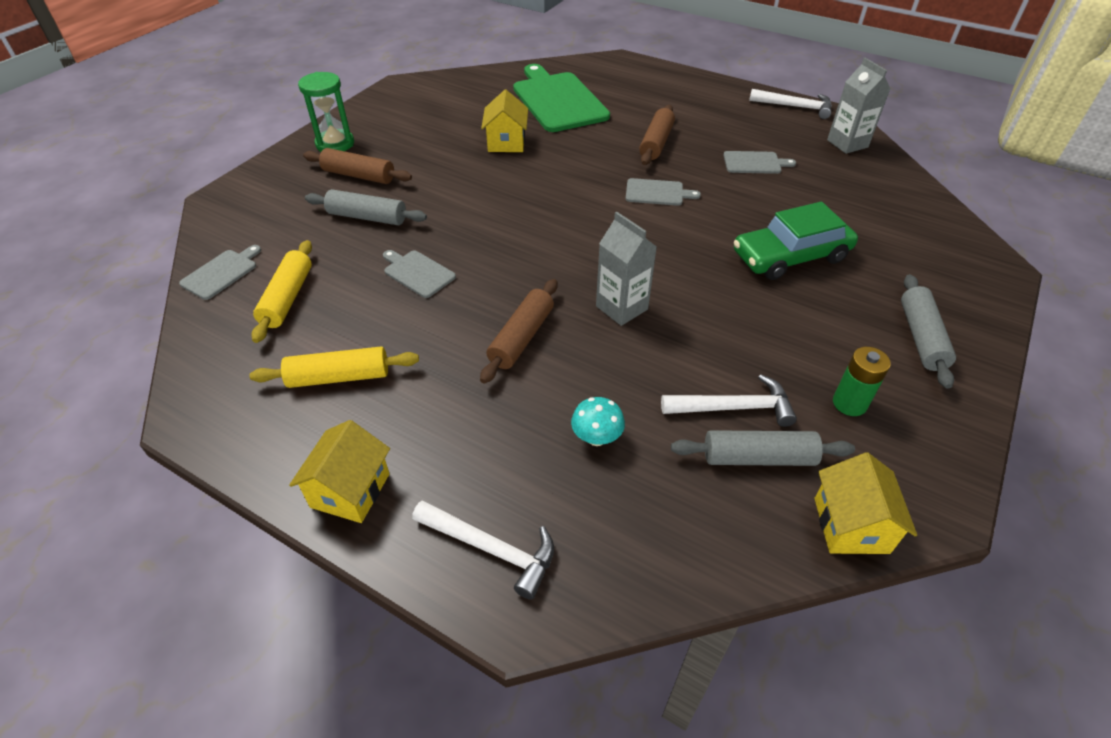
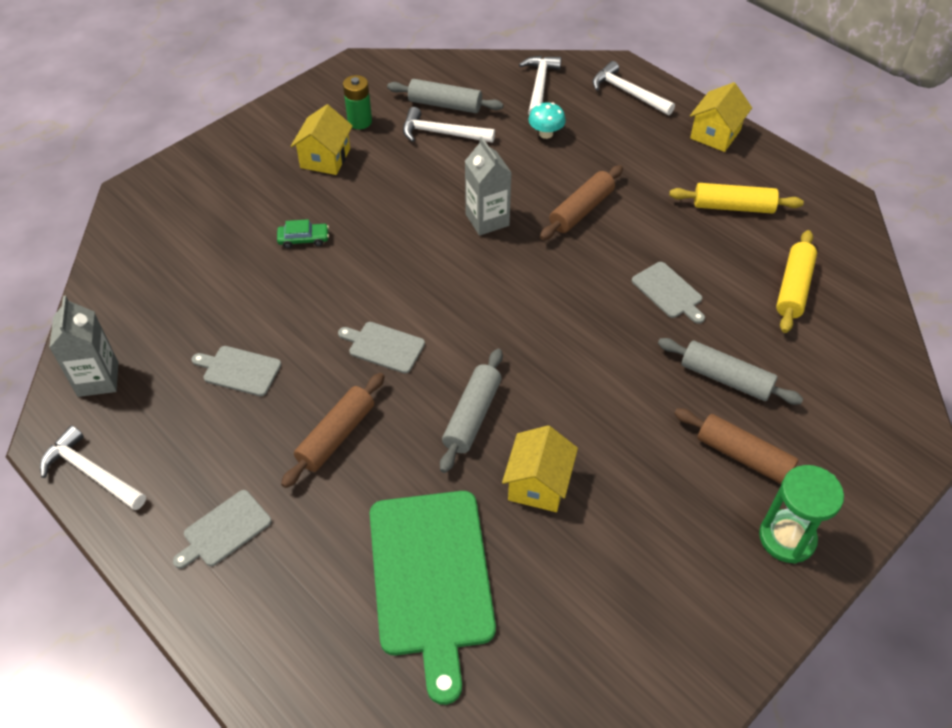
camera: 165 degrees left, 5 degrees up
(221, 273) = (870, 331): grey cutting board -> grey cutting board (224, 530)
(637, 530) = (539, 86): none -> white hammer
(790, 256) = (303, 239): green car -> green car, size x0.44
(851, 525) = (414, 67): yellow house -> yellow house (325, 158)
(921, 337) = (264, 151): grey rolling pin -> grey rolling pin (472, 416)

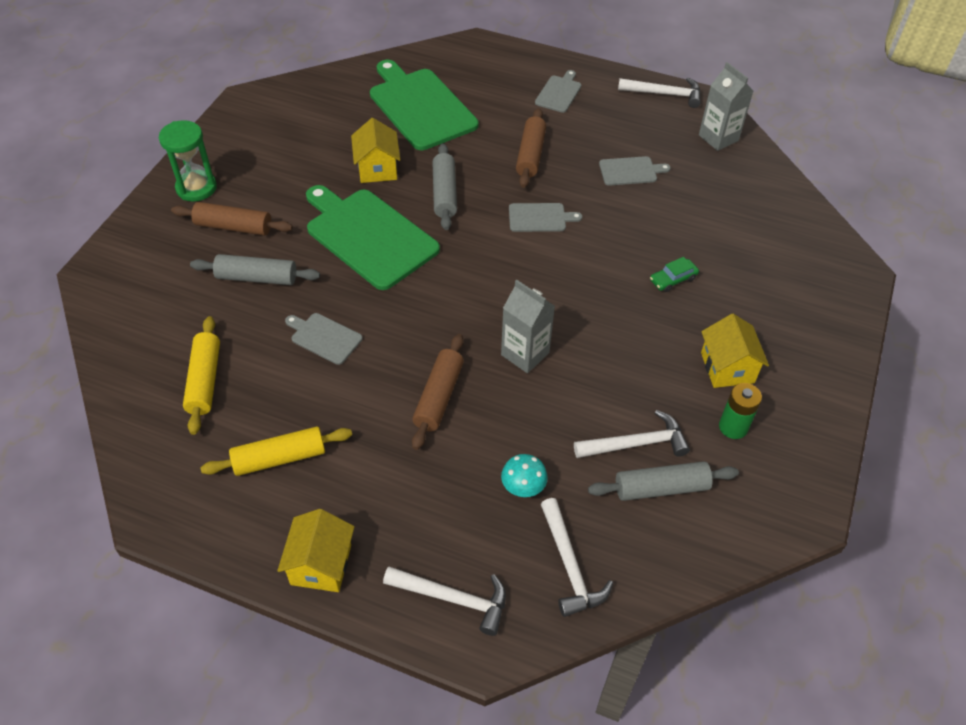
camera: 155 degrees right, 0 degrees up
(585, 389) = (368, 236): none -> green cutting board

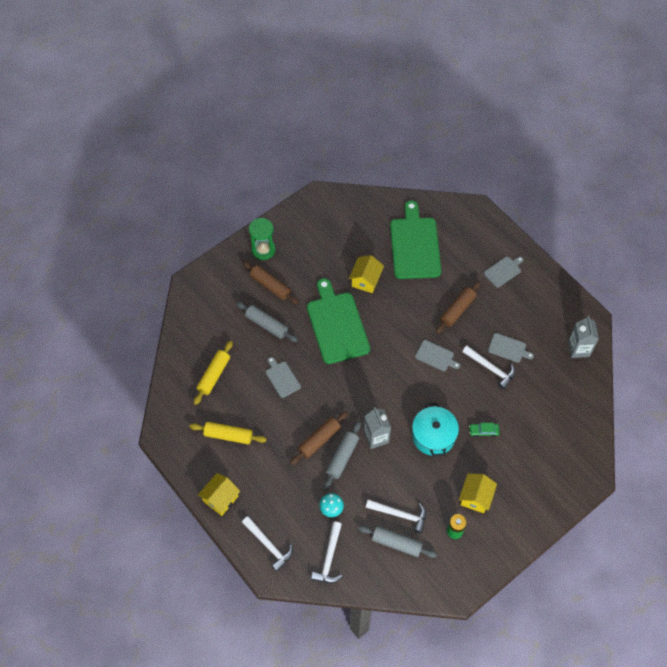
camera: 30 degrees right, 10 degrees up
(444, 193) = (393, 315): grey rolling pin -> grey rolling pin (342, 457)
(608, 315) = (433, 436): none -> turquoise pot
(664, 94) = (568, 301): white hammer -> white hammer (490, 368)

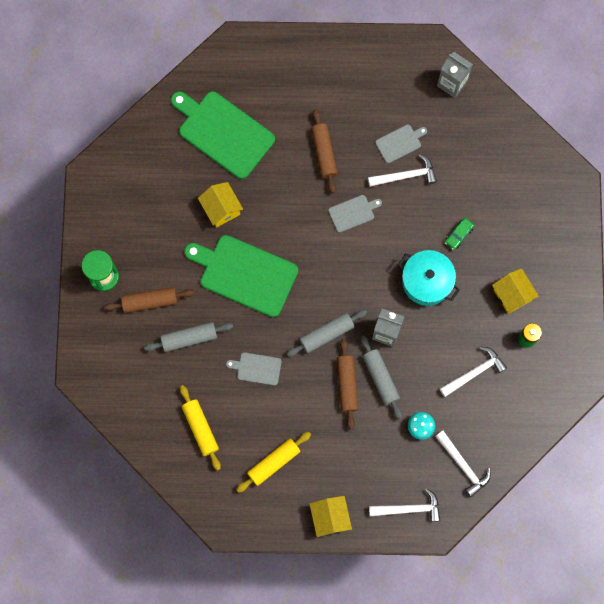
camera: 50 degrees left, 15 degrees up
(396, 543) = (497, 397): grey rolling pin -> grey rolling pin (326, 334)
(503, 271) = (320, 77): grey cutting board -> none

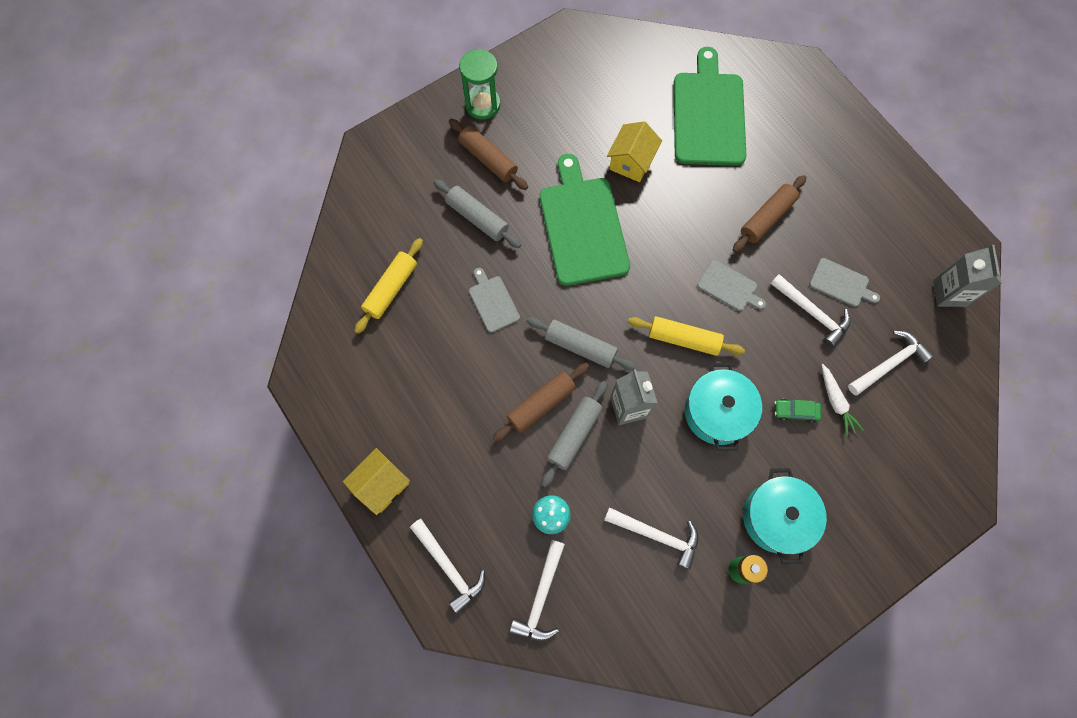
camera: 55 degrees right, 5 degrees down
(274, 462) = (403, 385): yellow rolling pin -> yellow rolling pin (683, 339)
(469, 156) = (889, 364): none -> white hammer
(470, 206) = (836, 402): none -> white carrot
(512, 295) = (777, 517): yellow house -> turquoise pot

